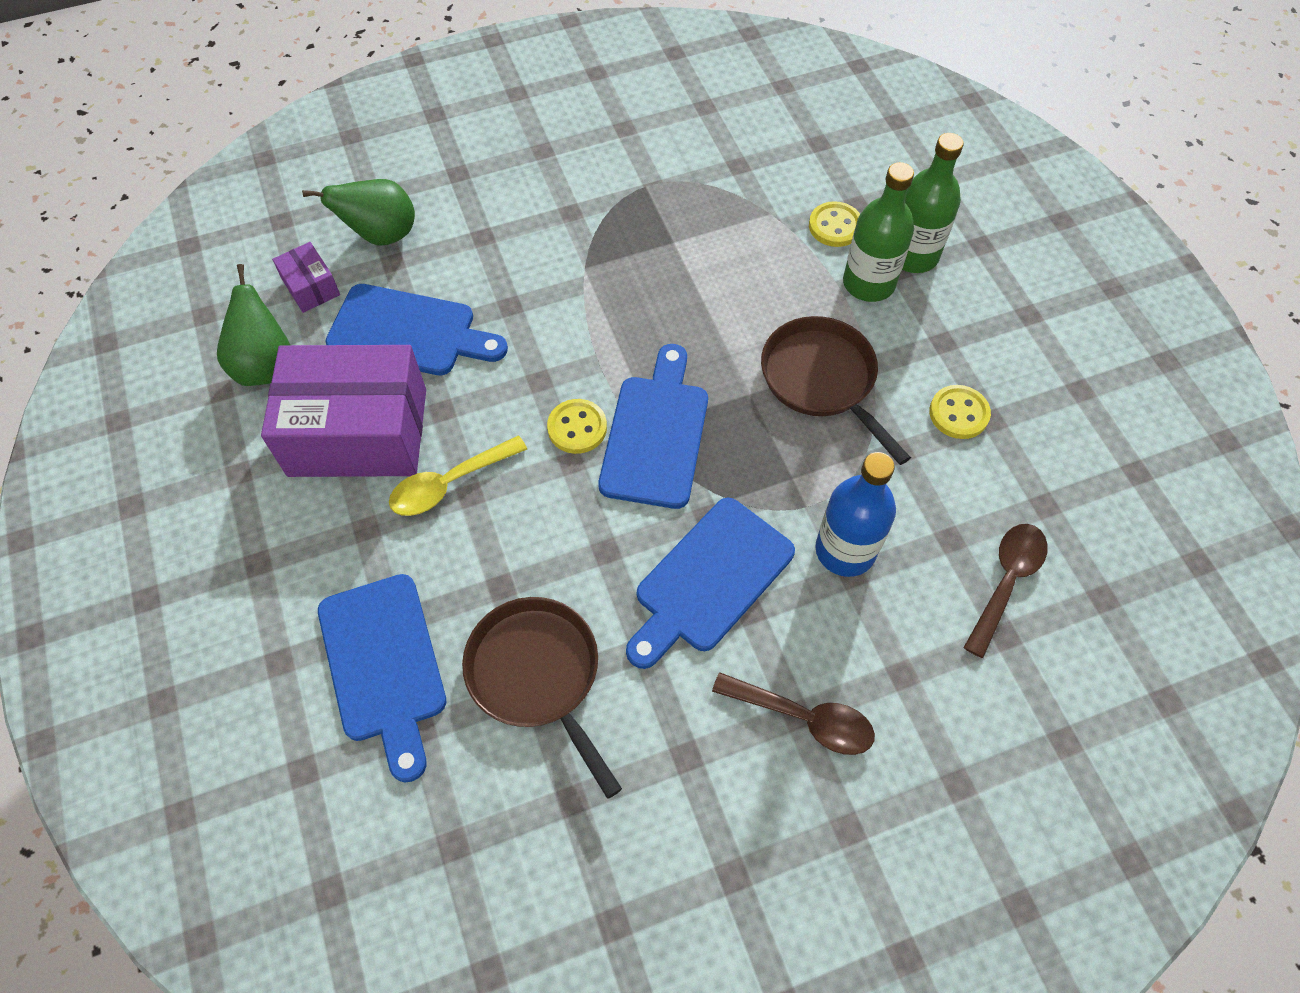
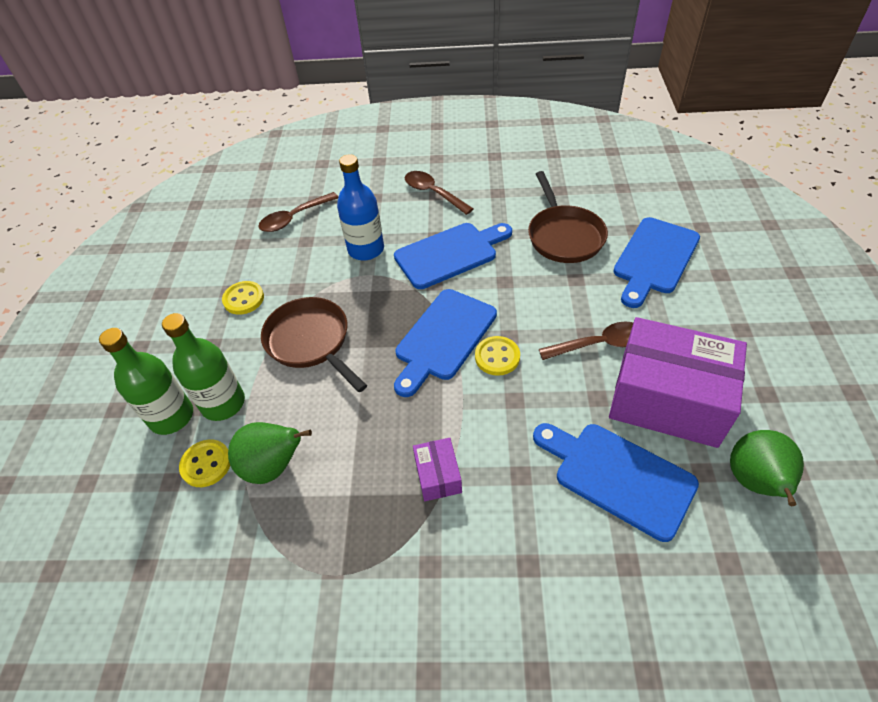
camera: 155 degrees left, 10 degrees down
(311, 287) = (716, 560): purple box -> purple box (438, 475)
(381, 235) = (638, 606): green pear -> green pear (273, 466)
(383, 665) = (654, 259): blue cutting board -> blue cutting board turned 150 degrees counterclockwise
(450, 483) = (599, 344): yellow spoon -> brown spoon
(822, 380) = (311, 342): brown pan -> brown pan turned 150 degrees clockwise

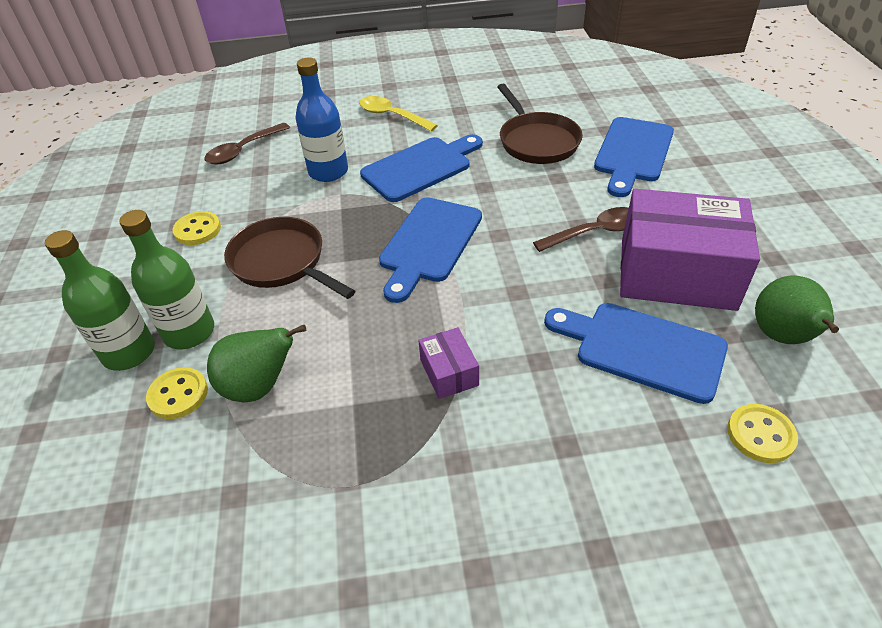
camera: 10 degrees left, 5 degrees down
(433, 193) = (392, 116): brown spoon -> yellow spoon
(497, 357) = (490, 255): yellow button -> yellow button (760, 435)

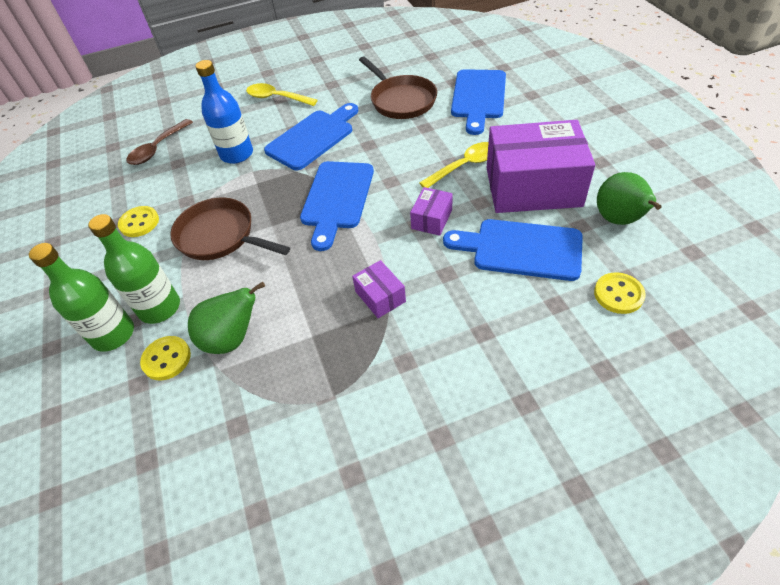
camera: 10 degrees left, 5 degrees up
(537, 290) = (431, 219): none -> purple box
(595, 232) = (464, 166): brown spoon -> yellow spoon

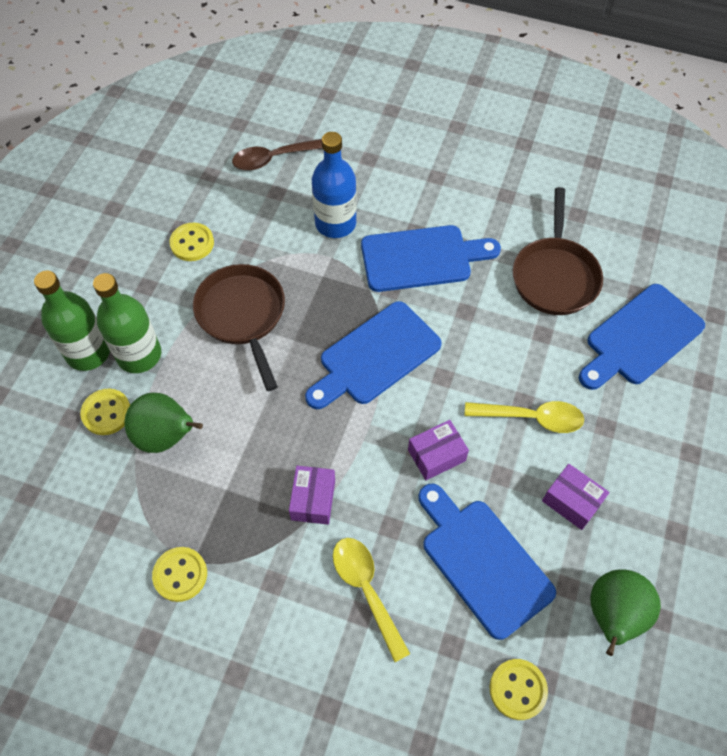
camera: 35 degrees right, 10 degrees up
(277, 98) = (435, 173): yellow spoon -> yellow spoon (366, 590)
(332, 411) = (180, 575): none -> yellow button
(533, 186) = (571, 501): purple box -> purple box, size x0.43

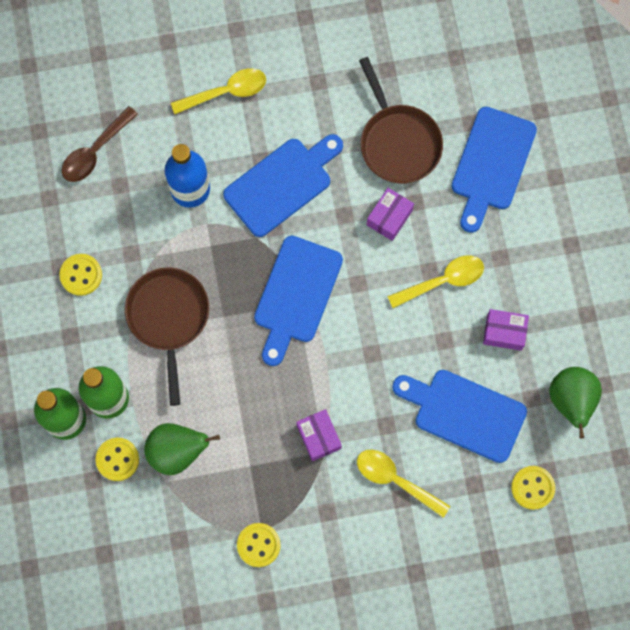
camera: 30 degrees left, 15 degrees up
(243, 316) = (168, 318): brown pan -> brown pan turned 45 degrees clockwise
(417, 166) = (226, 92): none -> yellow spoon
(436, 455) = (388, 351): purple box -> purple box (389, 217)

